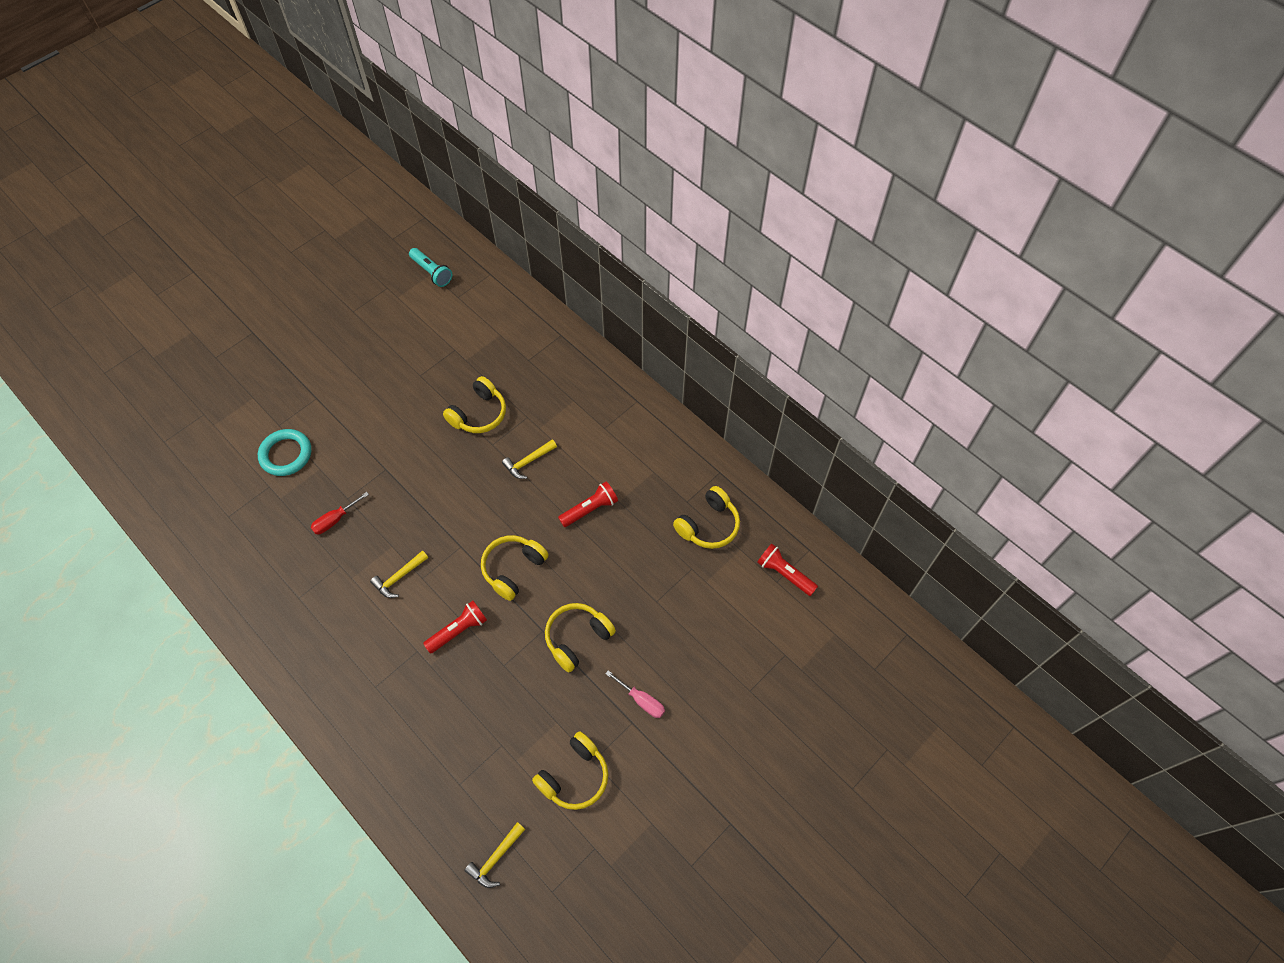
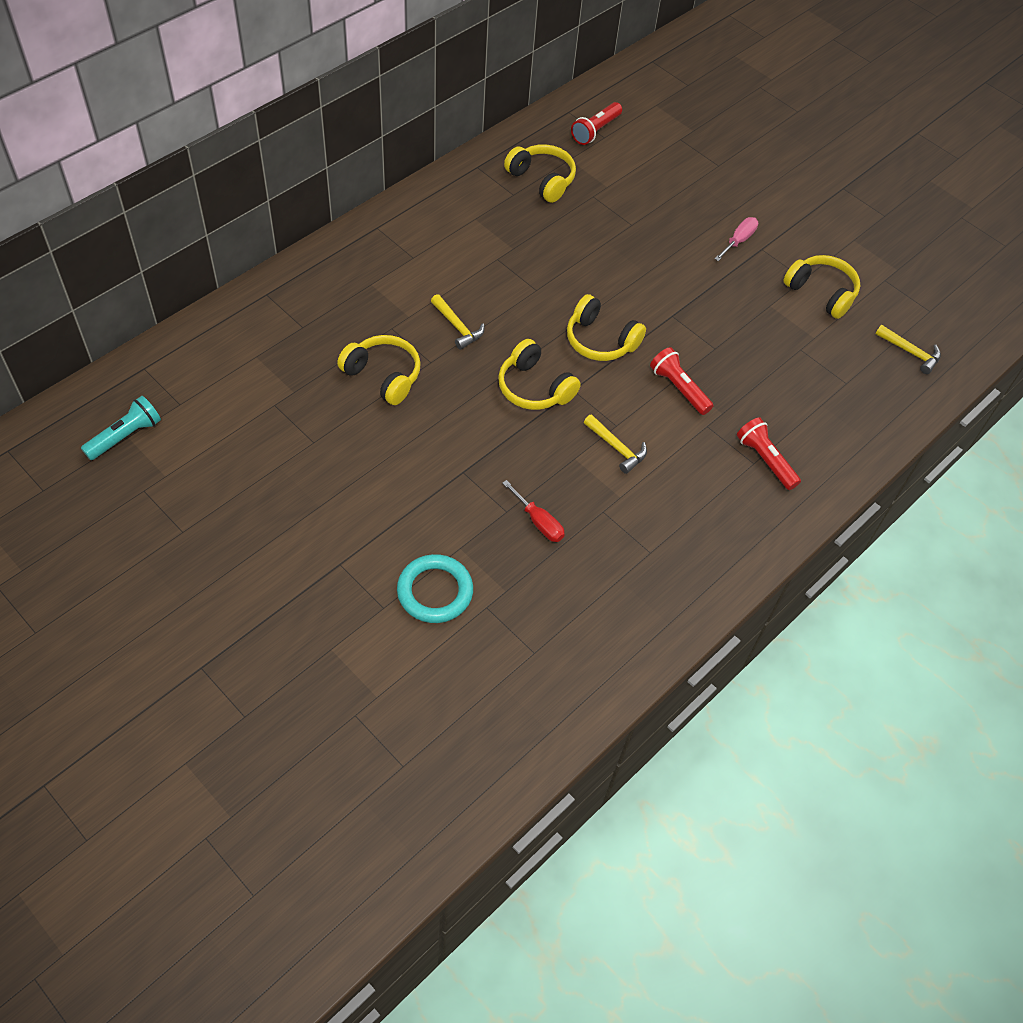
camera: 95 degrees left, 5 degrees down
(577, 638) = (678, 287): yellow headphones -> yellow headphones (534, 388)
(590, 509) = (523, 273): red flashlight -> red flashlight (765, 460)

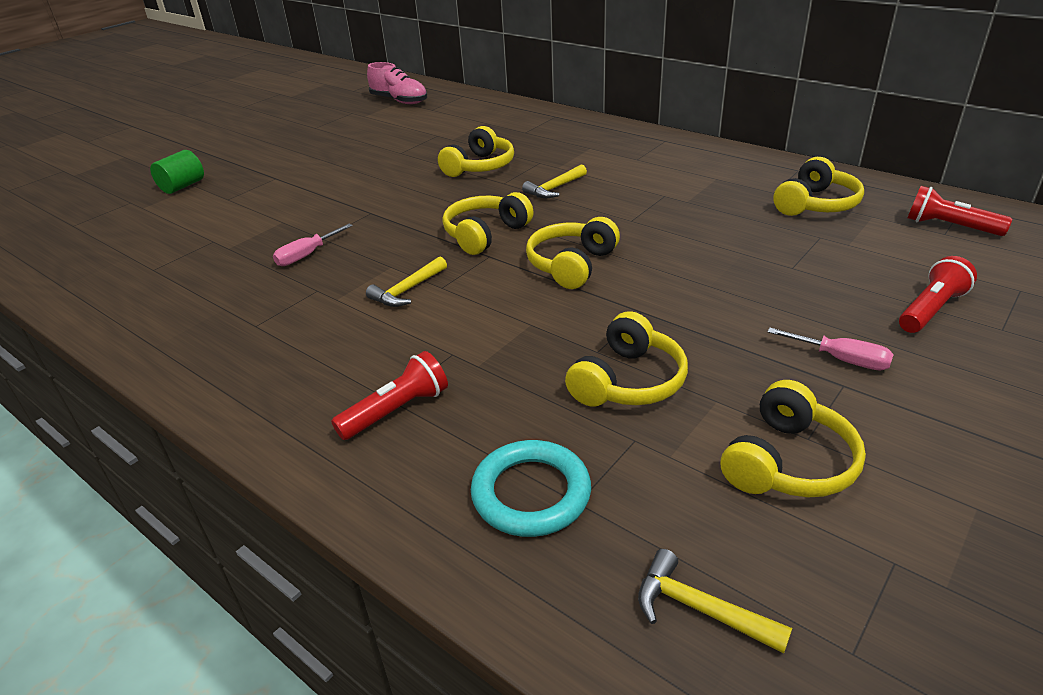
camera: 90 degrees right, 20 degrees down
(125, 436) = (399, 101): turquoise flashlight -> pink shoe
(327, 663) = (182, 186): none -> green cylinder
(435, 591) = (237, 217): turquoise ring -> turquoise ring (531, 493)
(538, 522) = (307, 255): red screwdriver -> pink screwdriver
(679, 388) = (512, 326): red flashlight -> red flashlight (931, 310)
(748, 340) = (628, 381): none -> yellow headphones
(910, 352) = (699, 609): yellow hammer -> yellow hammer turned 90 degrees clockwise

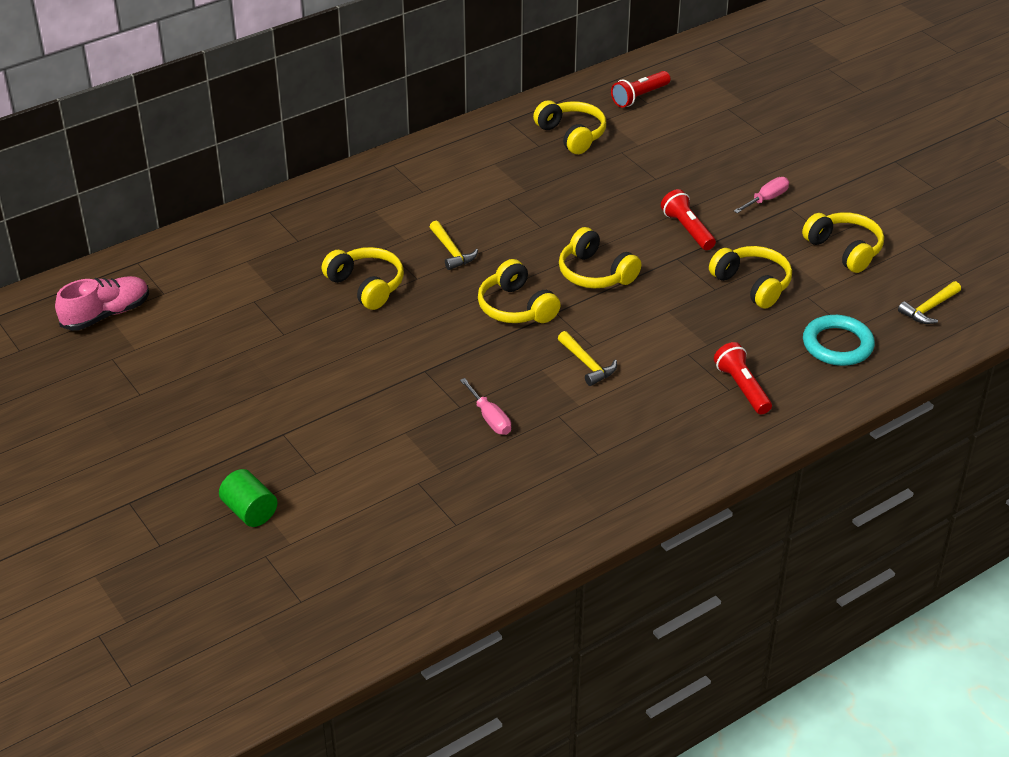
camera: 75 degrees left, 5 degrees up
(931, 310) = (732, 148): red flashlight -> red flashlight (687, 230)

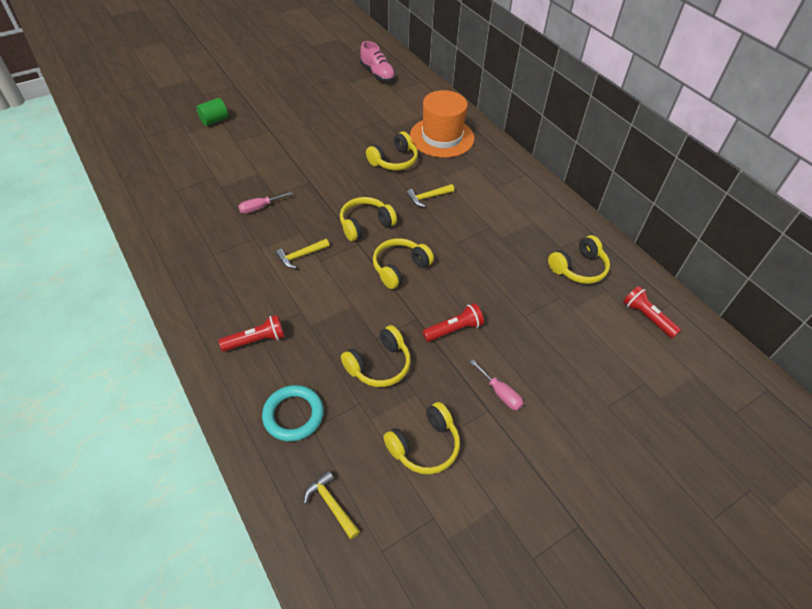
camera: 90 degrees right, 10 degrees up
(305, 239) = (442, 137): none -> orange hat

